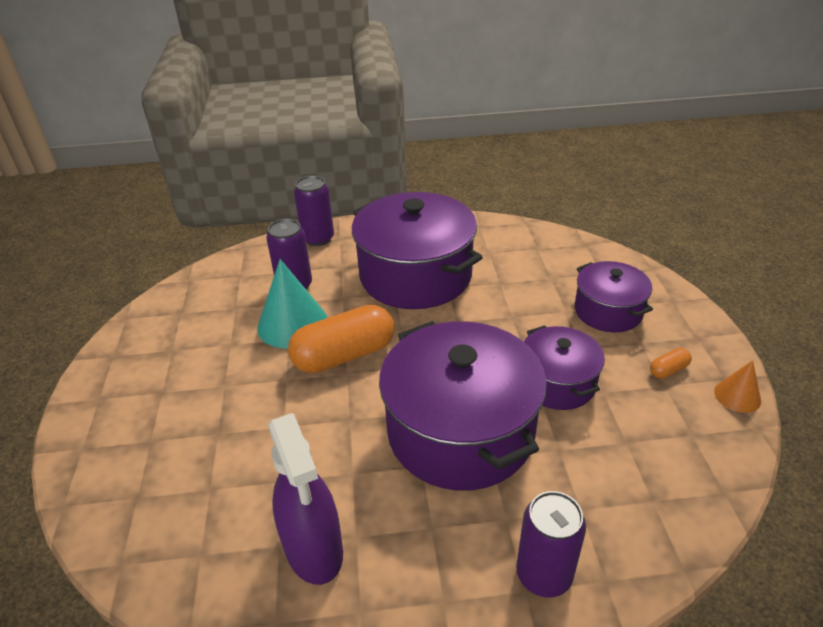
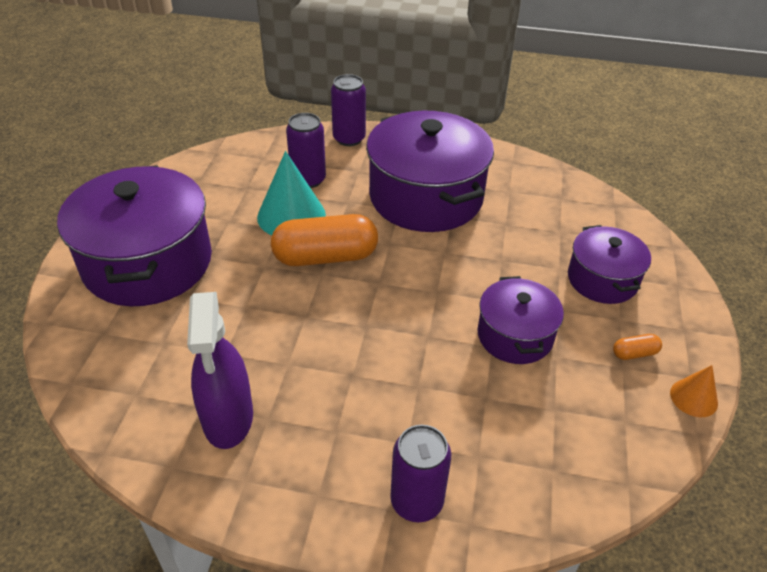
camera: 15 degrees right, 5 degrees up
(460, 431) = (400, 355): purple pot -> purple pot (148, 262)

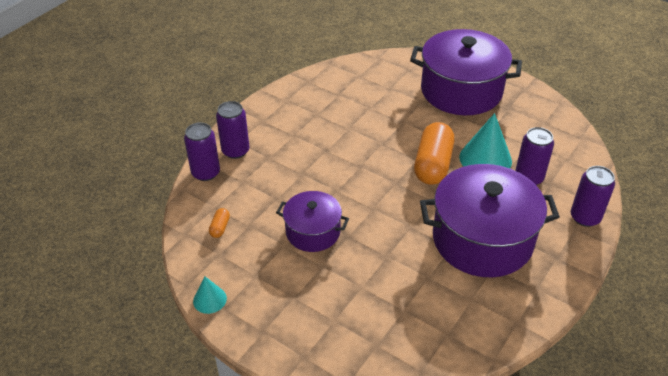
camera: 115 degrees right, 0 degrees up
(228, 418) = (325, 101): purple spray bottle -> none
(493, 522) = (206, 173): none -> purple can
(602, 279) = (336, 308): purple pot -> none
(634, 353) = (261, 288): orange capsule -> orange capsule (220, 227)
(693, 398) = (209, 299): orange cone -> turquoise cone

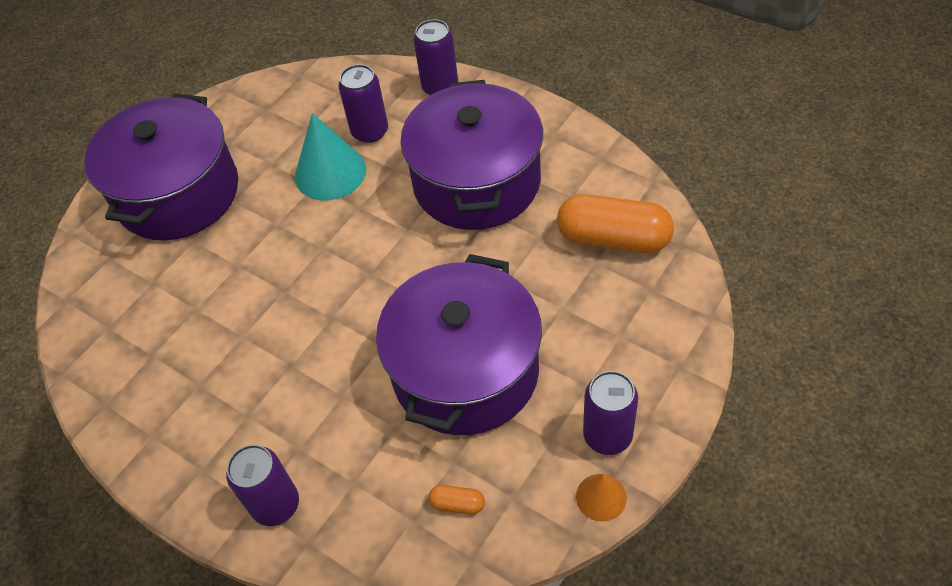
camera: 85 degrees left, 10 degrees up
(206, 173) = (328, 547): purple can -> purple can (607, 435)
(209, 299) = (601, 497): turquoise cone -> orange cone
(313, 232) = (465, 371): purple pot -> purple pot, size x1.82
(433, 165) = (336, 229): orange capsule -> orange capsule (613, 239)

